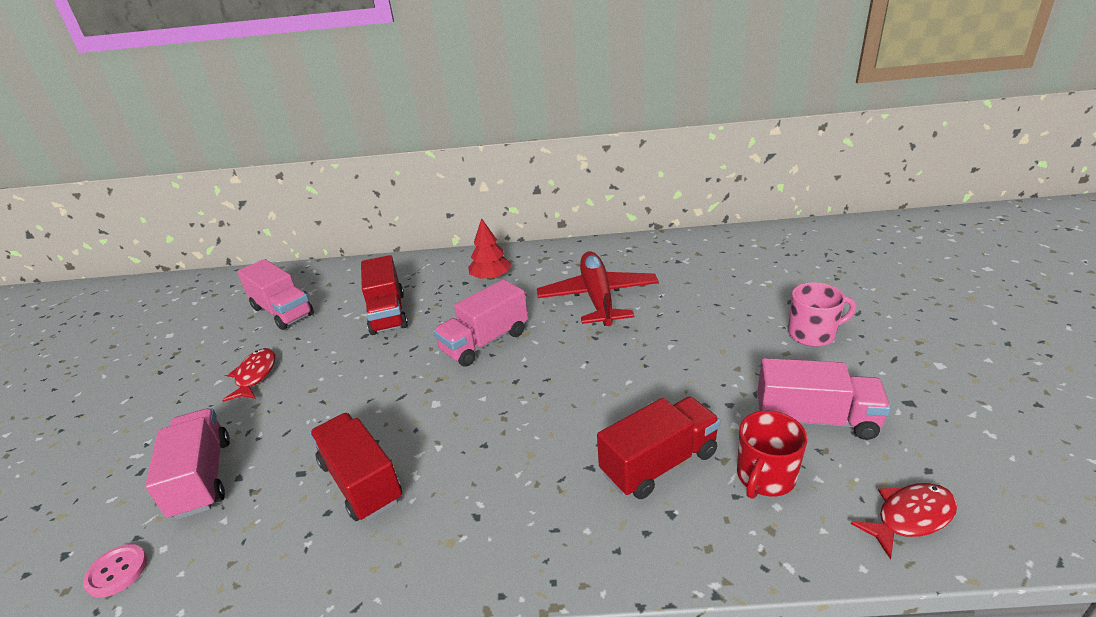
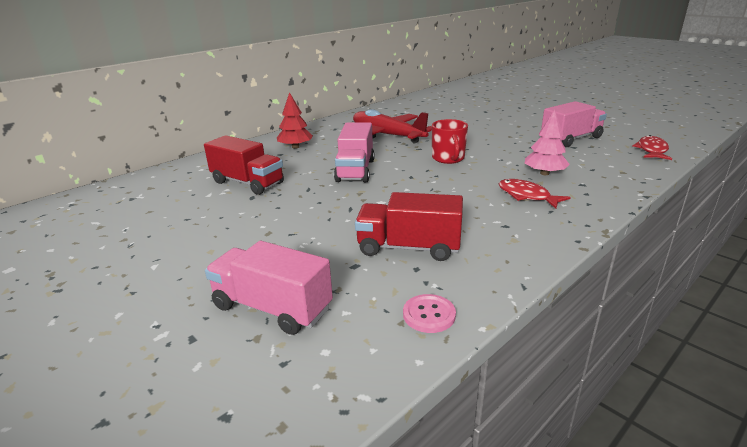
camera: 45 degrees left, 5 degrees down
(117, 571) = (311, 385): pink button -> pink button (429, 315)
(255, 375) = (190, 248): red fish -> red fish (526, 196)
(282, 311) = (133, 213): pink truck -> none
(659, 463) = (544, 173): red truck -> pink tree
(765, 477) = (590, 160): red mug -> red mug (448, 158)
(813, 334) = (516, 118): pink mug -> none

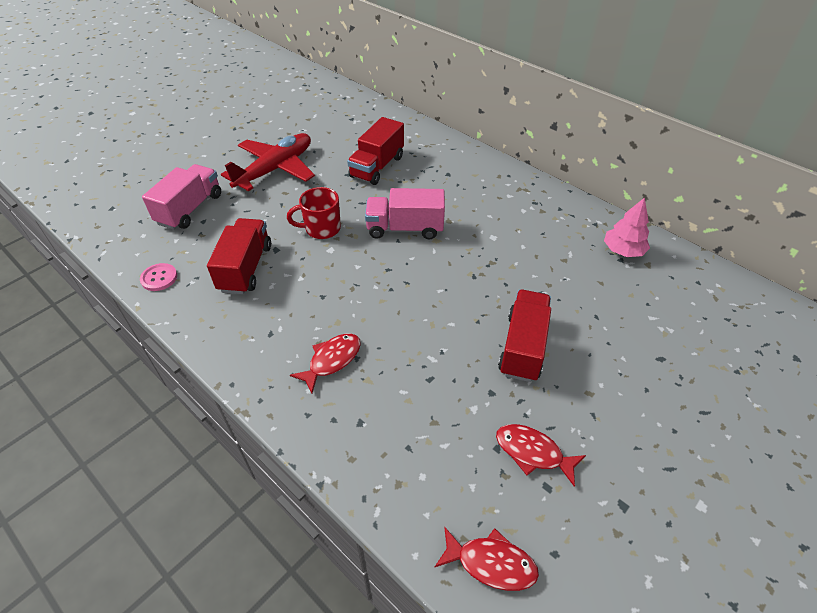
camera: 85 degrees right, 20 degrees up
(295, 147) = (469, 181): red tree -> none
(387, 135) = (517, 247): red plane -> red plane (275, 169)
(448, 158) = (441, 301): red mug -> red mug (321, 229)
(487, 138) = (523, 347): none -> red truck
(544, 173) = (394, 389): pink tree -> pink tree (623, 251)
(571, 139) = (533, 452): pink truck -> red fish

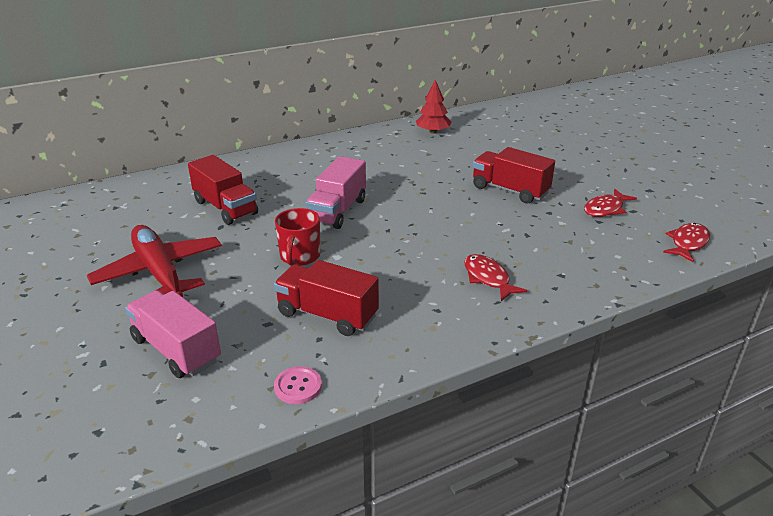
camera: 70 degrees left, 15 degrees down
(623, 251) = (433, 132): pink tree -> red tree

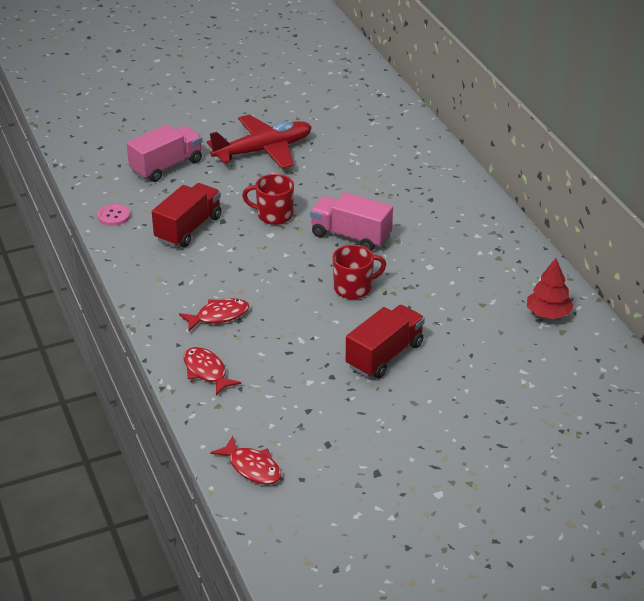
camera: 95 degrees right, 5 degrees up
(225, 208) = (364, 174): red truck -> none
(420, 206) = (354, 288): none -> red mug
(605, 209) = (333, 422): red fish -> red fish (206, 371)

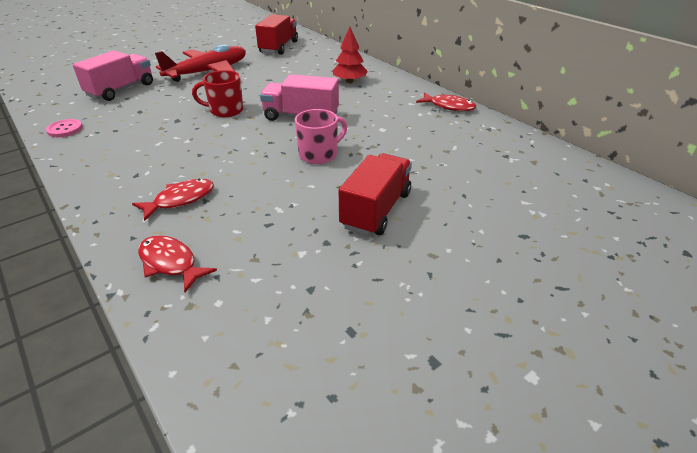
camera: 15 degrees left, 0 degrees up
(188, 228) = (143, 130): red truck -> red truck (278, 47)
(252, 467) = (253, 394): red fish -> red fish (449, 106)
(354, 288) = (319, 154): red mug -> pink mug
(548, 314) = (510, 149): red tree -> red tree (349, 81)

